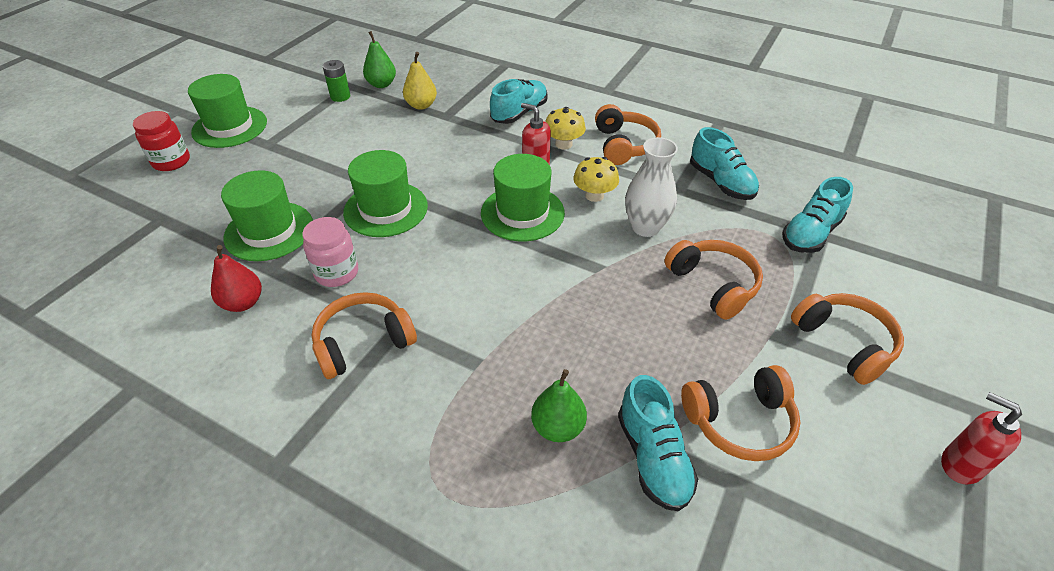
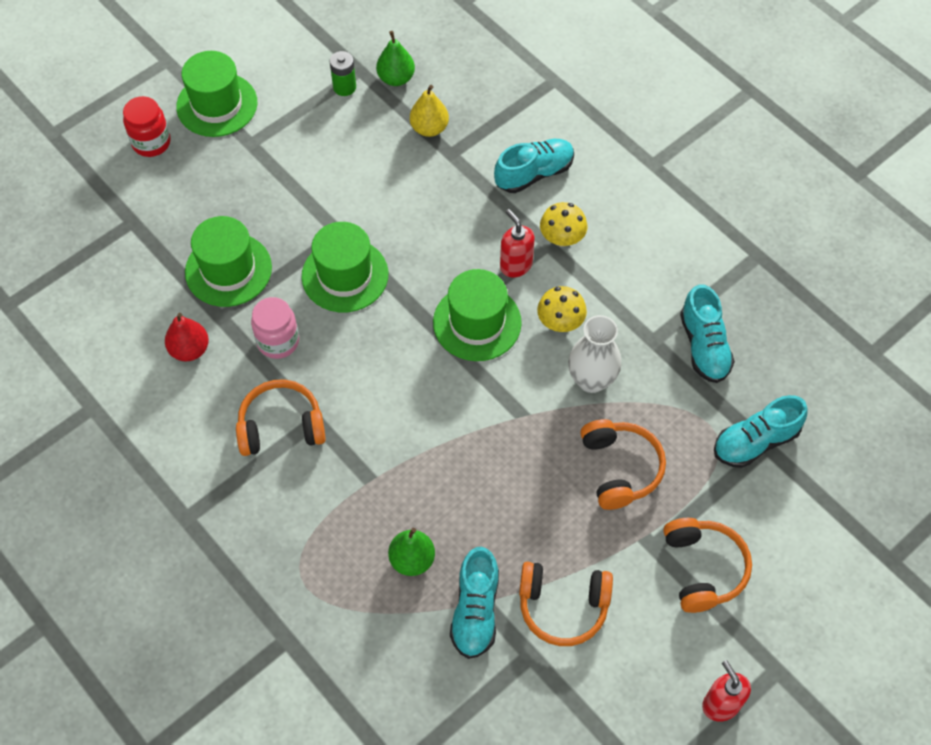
camera: 20 degrees right, 15 degrees up
(624, 145) = (628, 259): orange headphones -> none

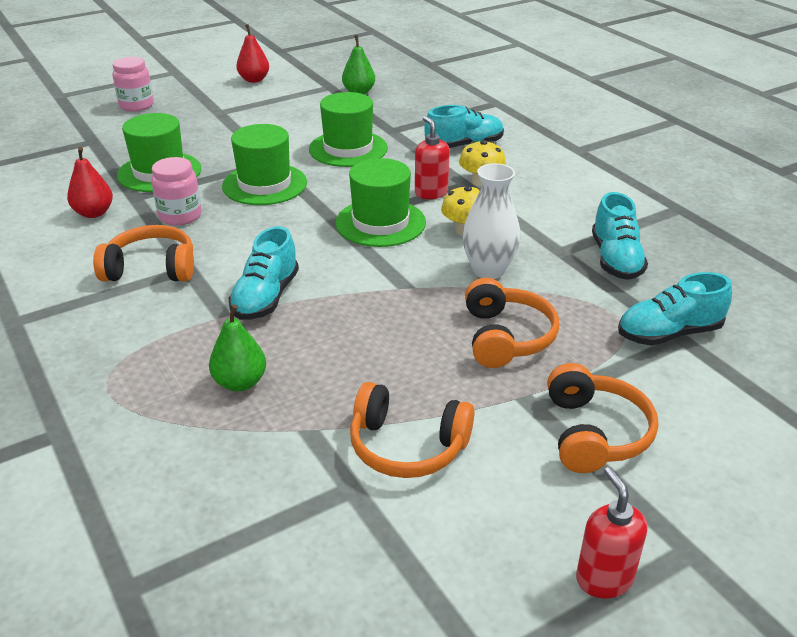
camera: 10 degrees right, 25 degrees down
(151, 142) = (136, 105): red jar -> pink jar
(217, 105) = (202, 93): green hat -> green hat (348, 149)
(267, 67) = (254, 80): none -> red pear
(344, 87) = (313, 93): green battery -> none
(429, 128) = (377, 117): yellow pear -> none
(475, 611) = (296, 436): turquoise shoe -> turquoise shoe (266, 298)

